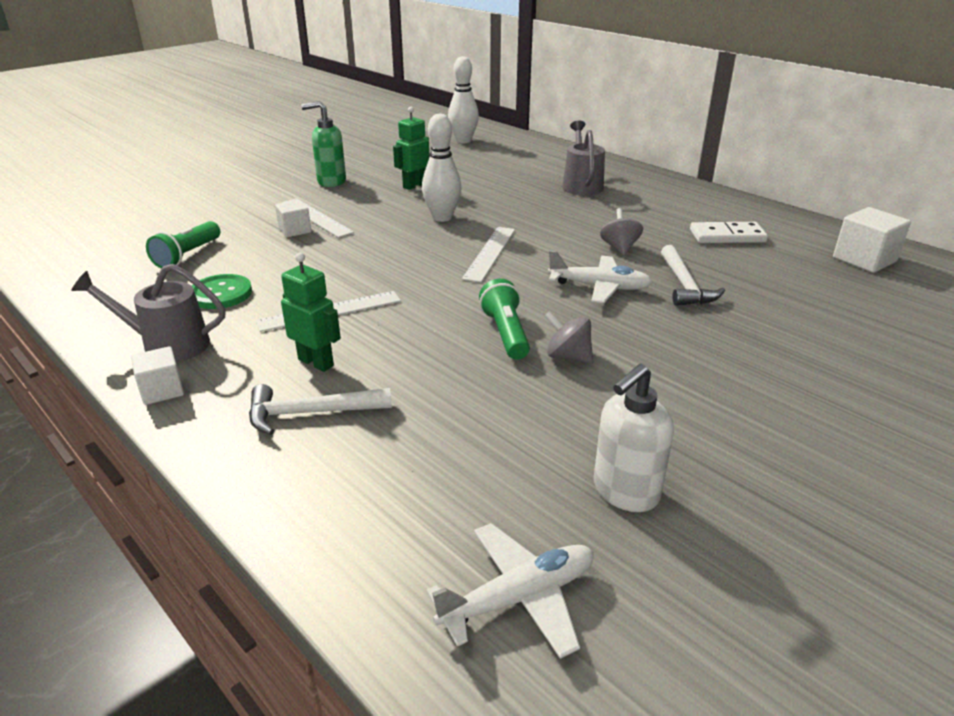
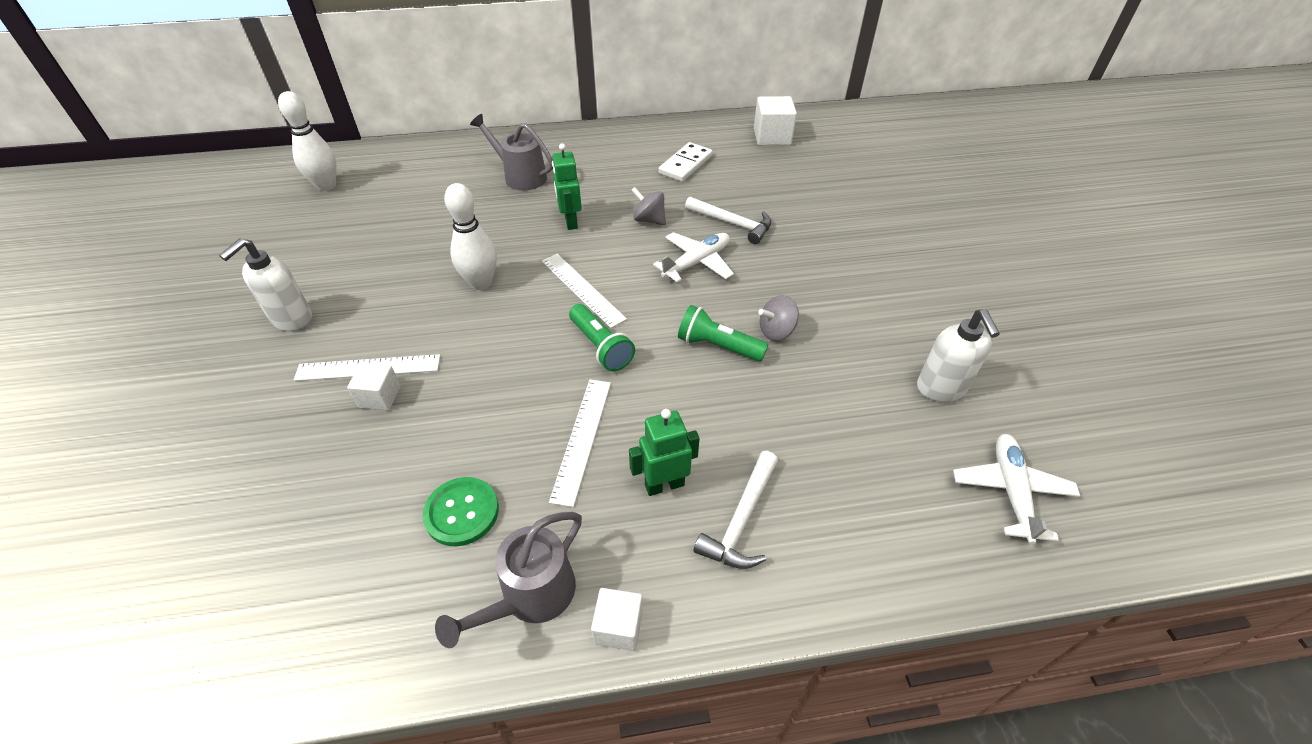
camera: 55 degrees left, 15 degrees up
(187, 255) = (332, 514): green flashlight -> green flashlight (601, 347)
(331, 182) = (291, 319): green soap dispenser -> white soap dispenser
(414, 185) = (386, 267): green robot -> green robot (570, 222)

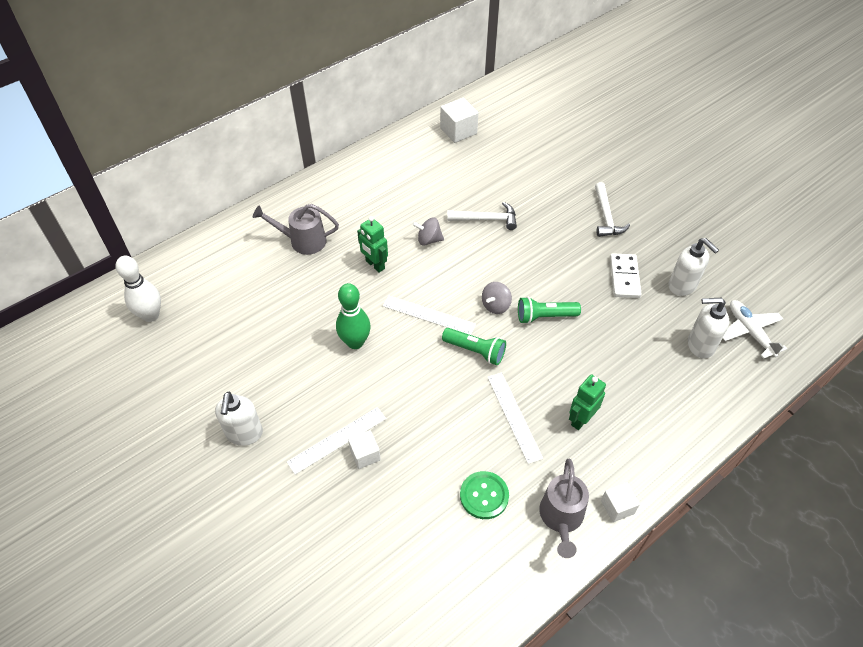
camera: 30 degrees left, 5 degrees up
(481, 283) = (355, 342): white bowling pin -> green bowling pin
(685, 165) = (417, 181): white domino -> white domino (624, 277)
(697, 262) = (486, 261): white plane -> none
(741, 520) = (634, 417): white hammer -> white hammer (606, 216)
(776, 331) = (571, 290): grey spinning top -> grey spinning top (495, 306)
(914, 473) = (700, 345): none -> white soap dispenser

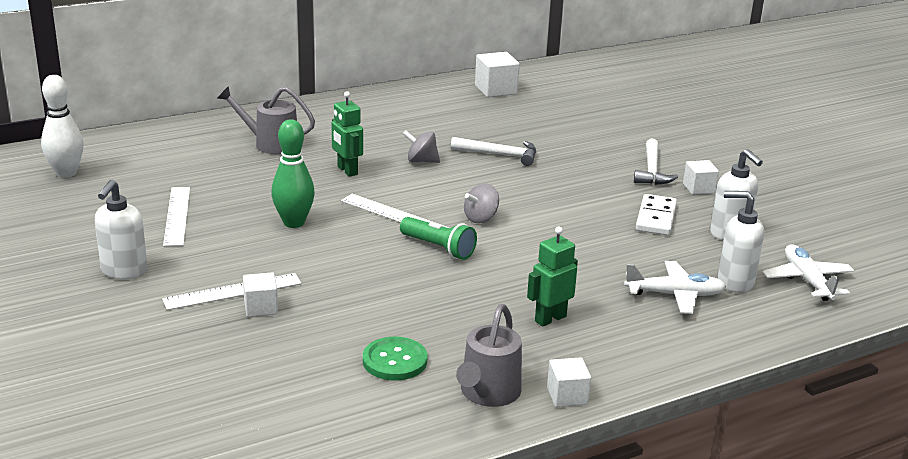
camera: 10 degrees right, 25 degrees down
(514, 416) = (463, 304): white ruler -> white ruler (177, 216)
(545, 316) = (539, 234): green flashlight -> none
(646, 233) = (698, 188): none -> white cube
(662, 370) = (675, 295): none -> white plane

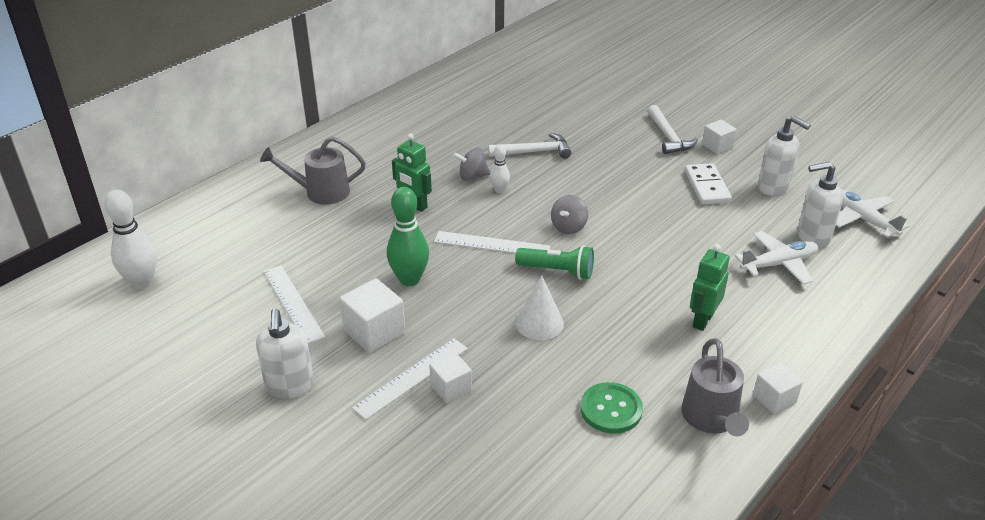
camera: 20 degrees left, 10 degrees up
(385, 282) = (539, 323): none -> white cone
(438, 176) = (499, 190): none -> white bowling pin
(496, 90) = (479, 80): white cube -> white cube (374, 332)

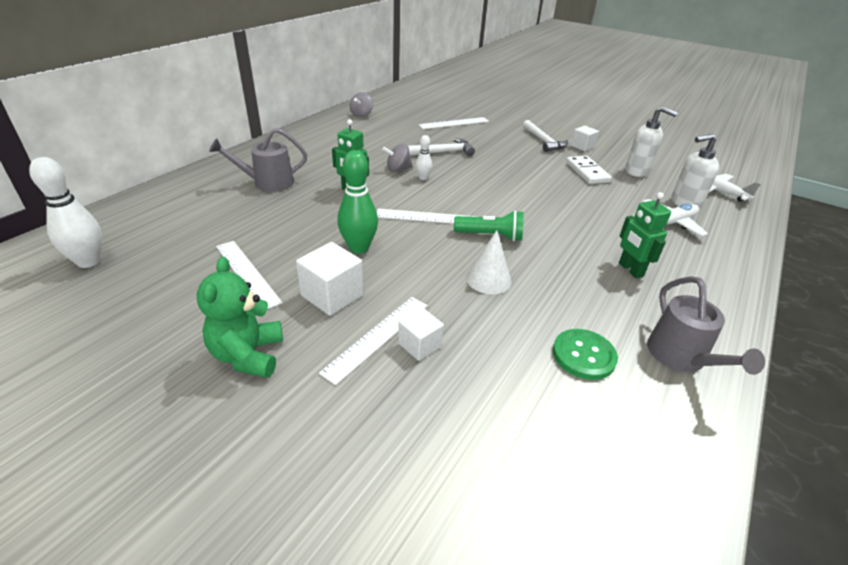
camera: 10 degrees left, 0 degrees up
(290, 386) = (248, 355): white soap dispenser -> green teddy bear
(559, 105) = (454, 123): none -> white ruler
(568, 227) = (488, 202): grey spinning top -> grey spinning top (361, 115)
(702, 320) = (630, 270): green robot -> green robot turned 45 degrees counterclockwise
(774, 399) = (726, 334): white cube -> none

